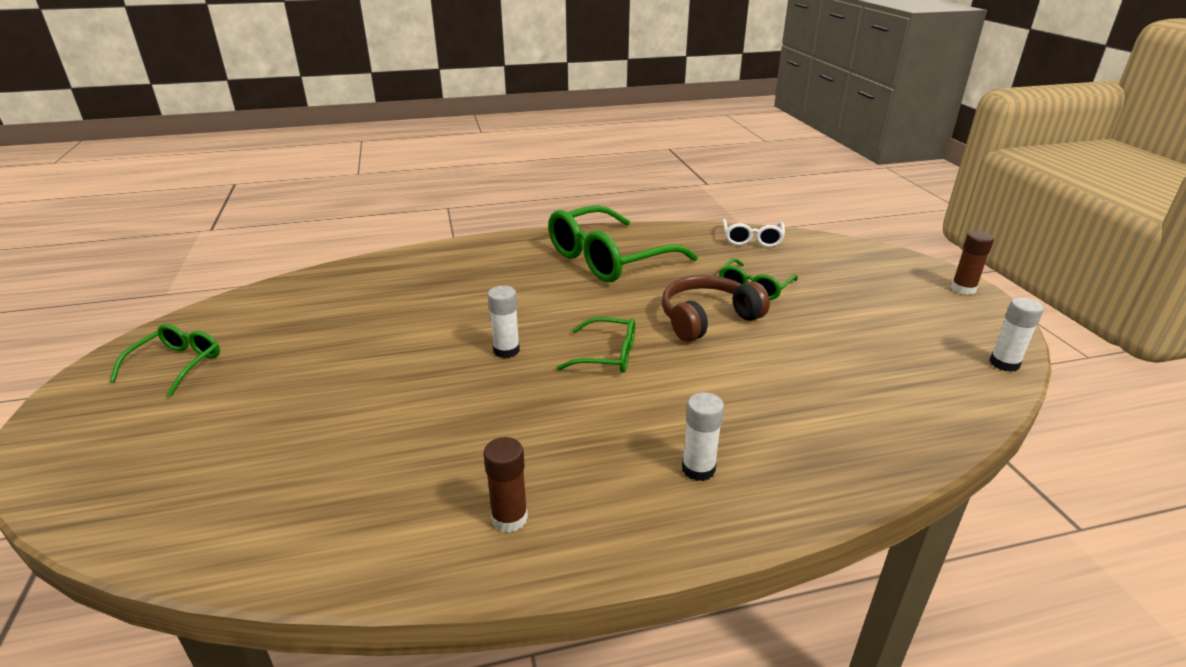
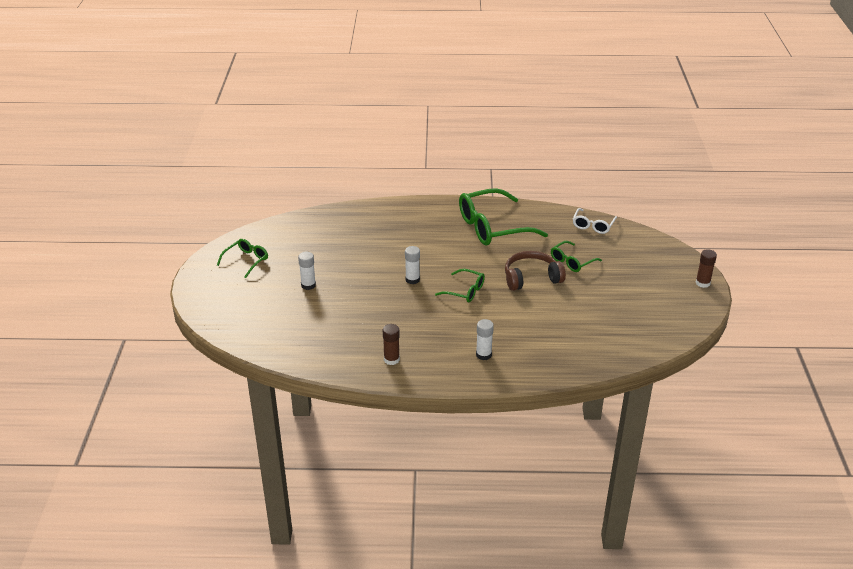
camera: 15 degrees right, 5 degrees up
(1004, 363) = (682, 332): white glue stick -> white glue stick (308, 285)

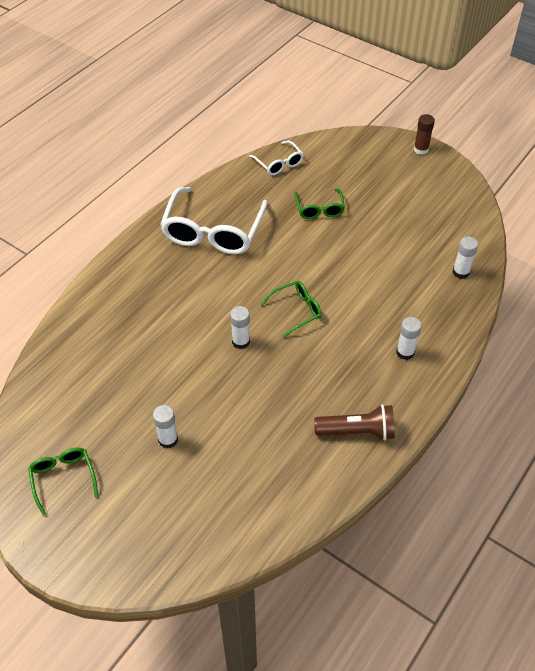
camera: 55 degrees left, 15 degrees up
(391, 359) = (357, 431): brown glue stick -> brown flashlight
(492, 227) = (213, 231): green glasses -> white glasses
(531, 278) = (319, 251): brown headphones -> none
(594, 353) = (461, 272): none -> white glue stick

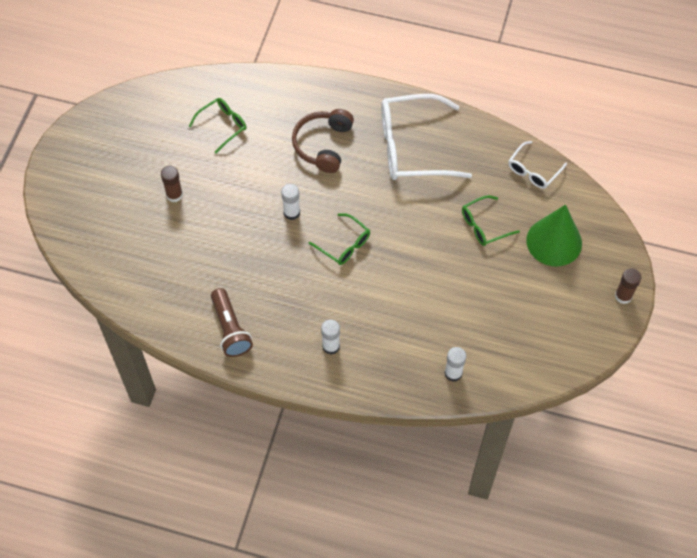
camera: 70 degrees right, 10 degrees up
(63, 478) = (117, 140): green glasses -> green glasses (223, 126)
(168, 439) = (174, 195): white glue stick -> brown glue stick
(174, 295) = (323, 145): none -> brown headphones
(354, 172) = (554, 241): none -> green cone

